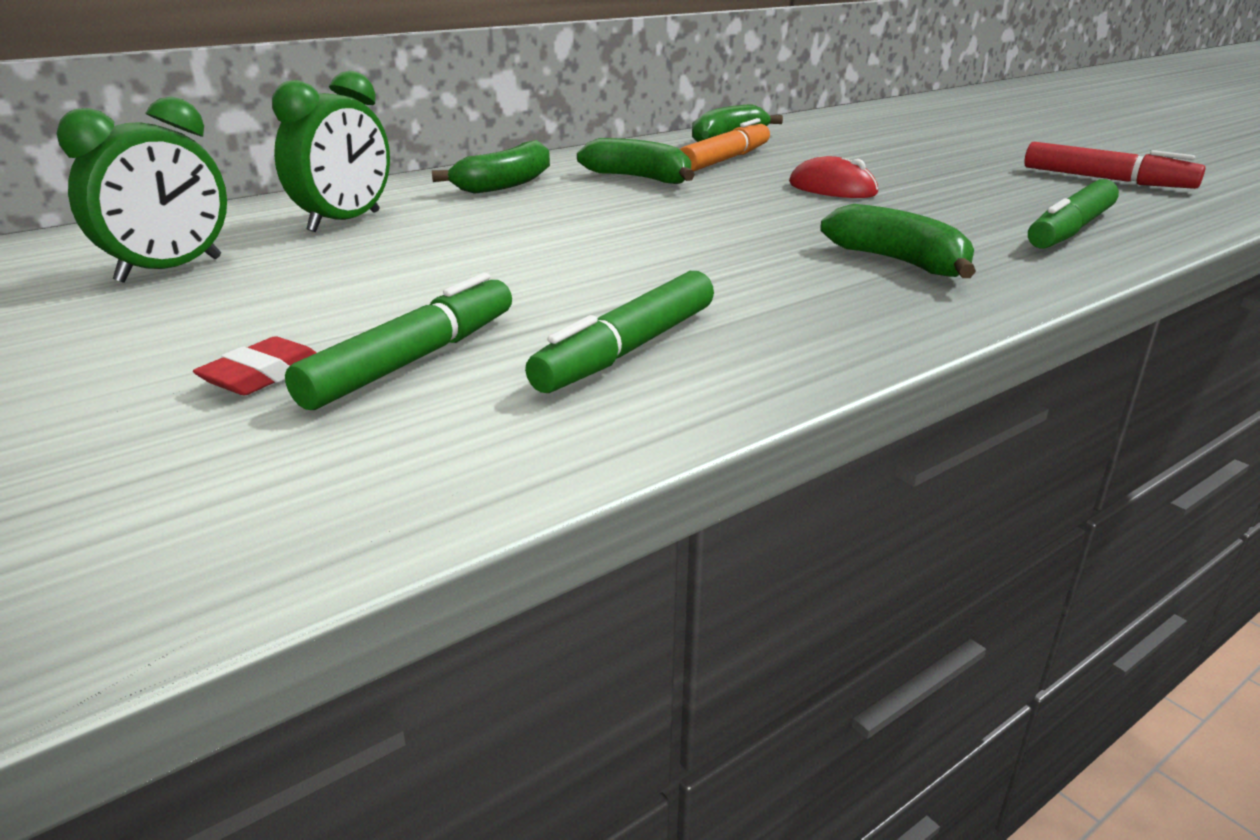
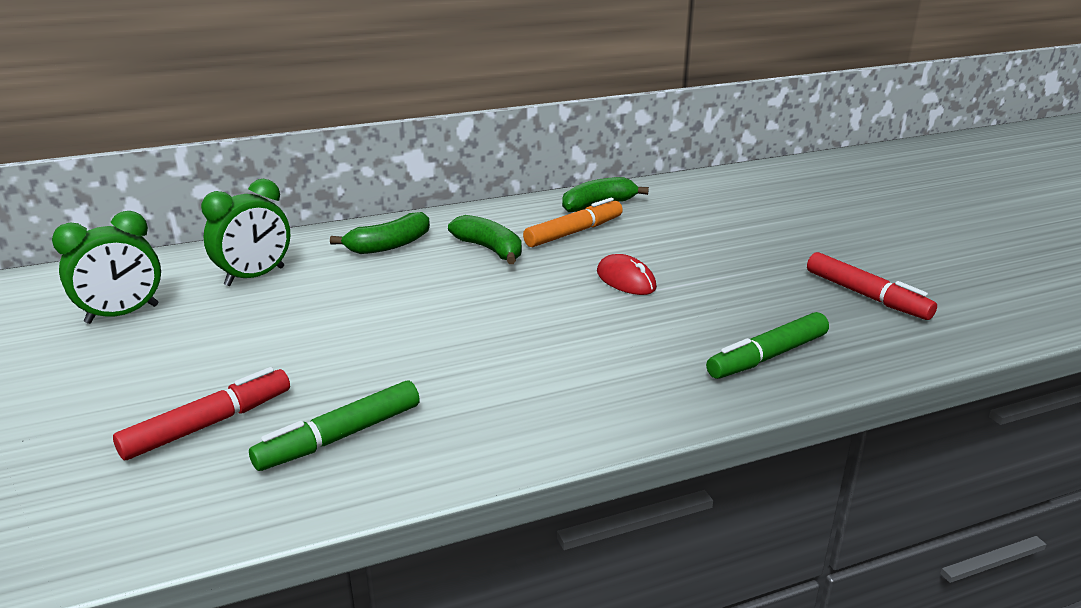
camera: 15 degrees right, 0 degrees up
(263, 375) = (119, 423): red eraser -> none
(413, 360) = (208, 424): green marker -> red marker
(899, 262) = (597, 375): green banana -> none

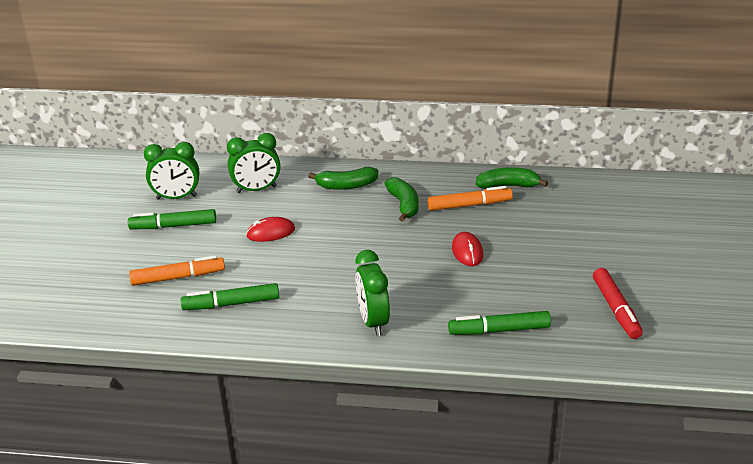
camera: 30 degrees right, 5 degrees up
(144, 353) = (173, 226): none -> green marker
(208, 424) = (178, 277): red marker -> orange marker
(324, 323) = (271, 233): none -> red mouse
(591, 396) = (373, 322): none -> green clock

